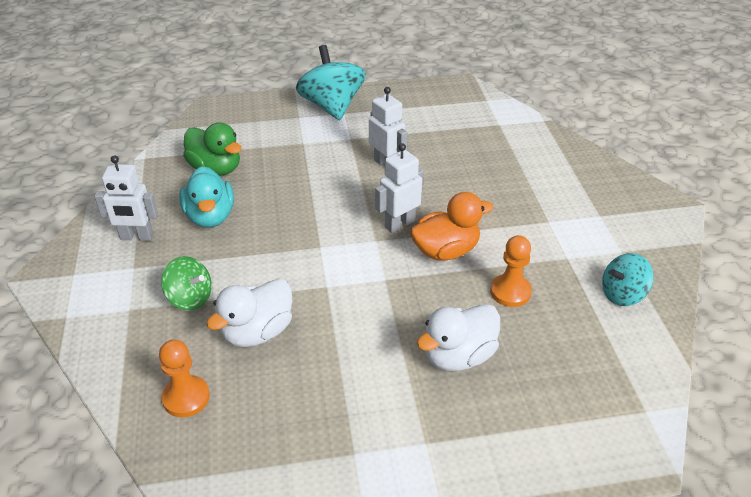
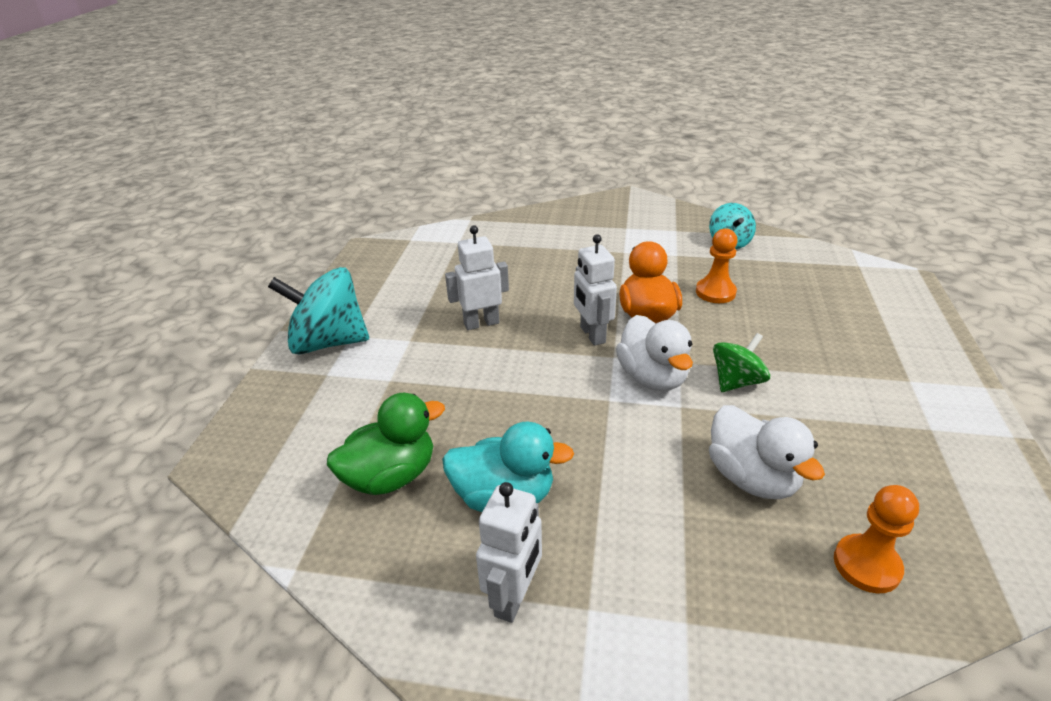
camera: 70 degrees left, 5 degrees down
(190, 298) = (676, 540): green spinning top -> green spinning top (736, 381)
(458, 356) = (798, 338): white duck -> white duck (652, 377)

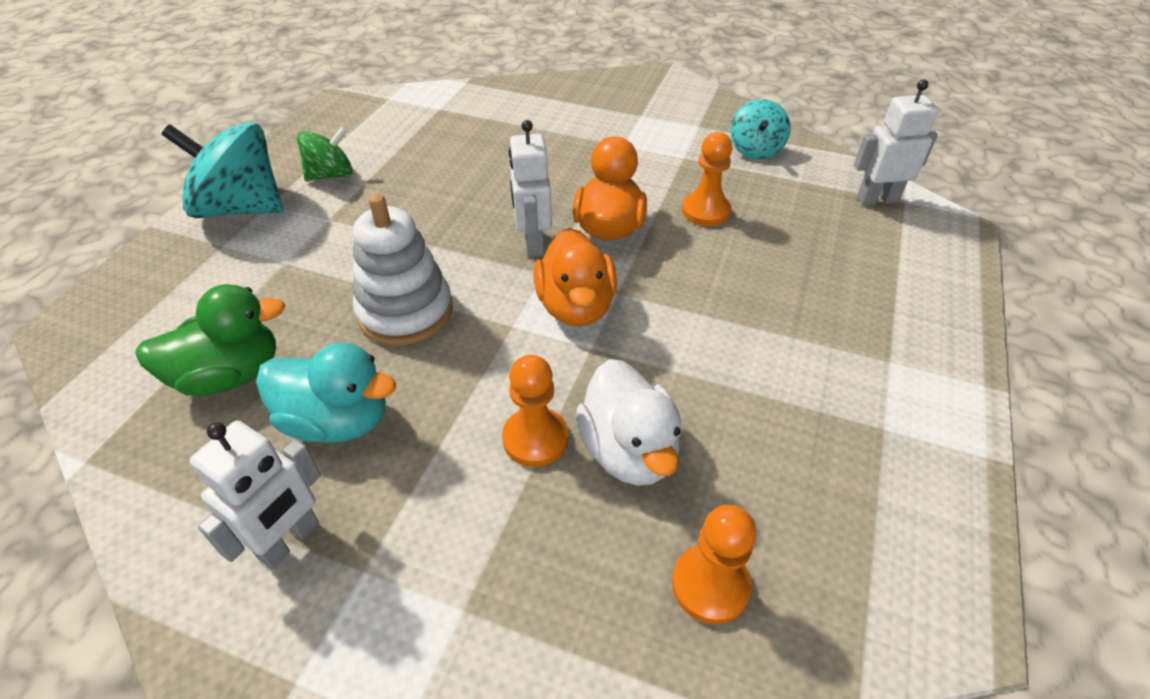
camera: 10 degrees right, 10 degrees up
(481, 323) = (415, 210): white robot -> white robot (877, 199)
(515, 403) = (405, 312): none -> white stacking toy
(652, 377) = (576, 306): white duck -> orange duck
(674, 482) = (535, 439): none -> orange pawn
(736, 381) = (672, 328): green spinning top -> green spinning top (331, 175)

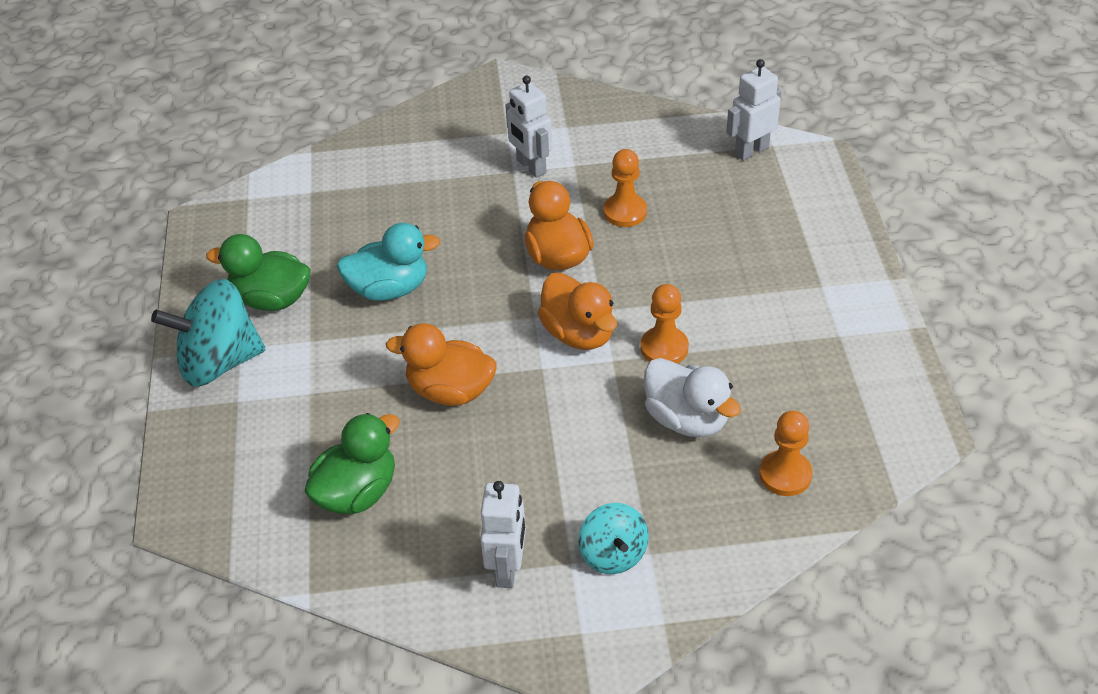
camera: 25 degrees left, 0 degrees up
(331, 175) = (271, 299): green spinning top -> green duck
(337, 421) = (471, 487): turquoise duck -> turquoise duck (389, 289)
(405, 312) = (450, 391): white stacking toy -> orange duck
(533, 243) = (505, 294): white robot -> white robot (531, 167)
(535, 439) = (619, 438): orange pawn -> orange pawn (664, 348)
(755, 150) = (630, 135): turquoise spinning top -> turquoise spinning top (613, 554)

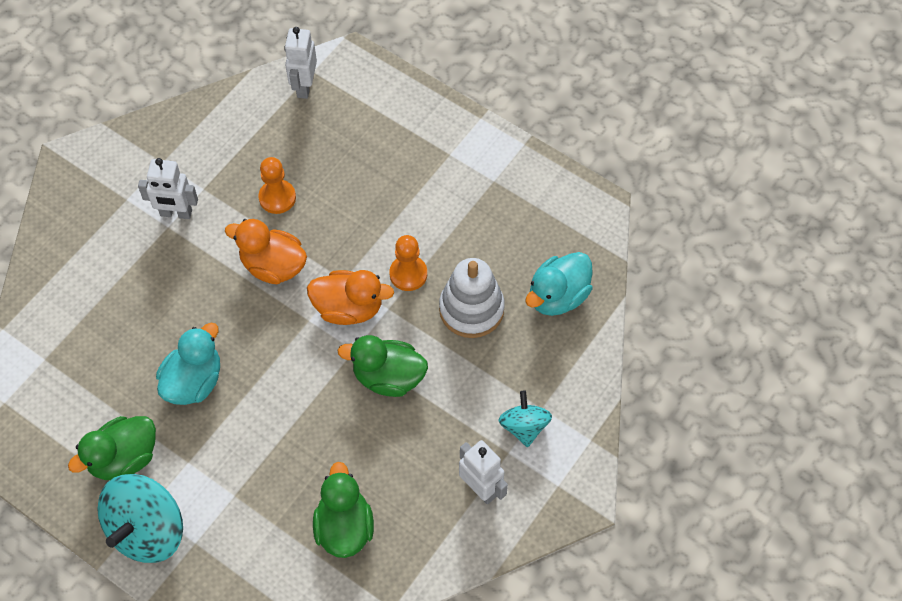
camera: 50 degrees left, 15 degrees up
(450, 391) = (318, 414): orange duck -> none
(543, 411) = (388, 377): none -> green duck
(613, 554) = (524, 426): turquoise spinning top -> turquoise spinning top turned 120 degrees counterclockwise
(687, 419) = (471, 309): white duck -> white stacking toy
(785, 475) = (558, 296): orange pawn -> turquoise duck

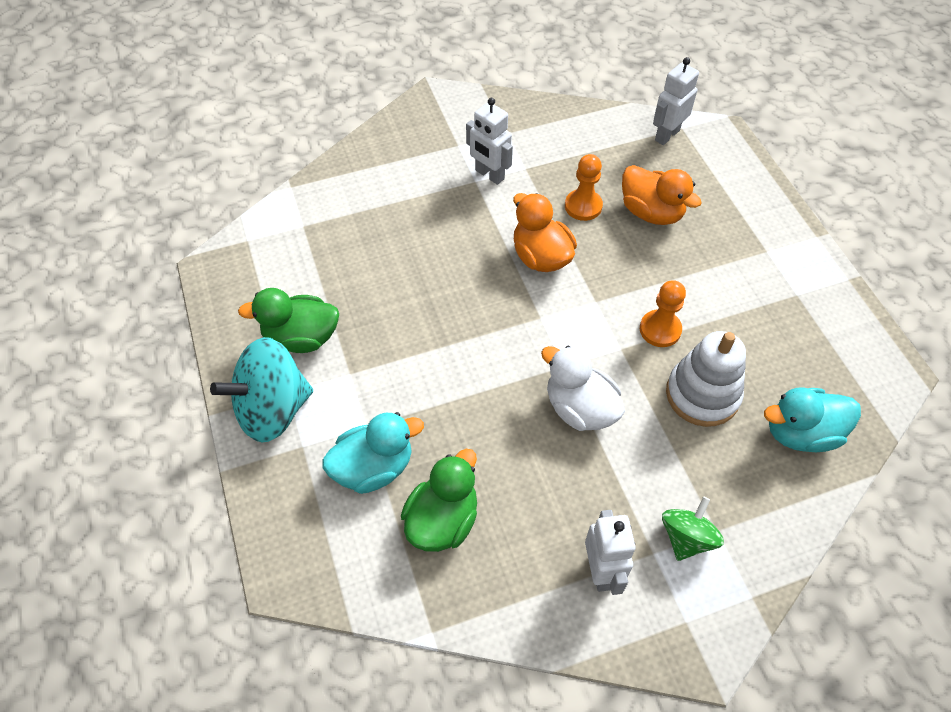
camera: 35 degrees right, 5 degrees down
(194, 381) = (405, 310): turquoise duck -> turquoise duck (374, 468)
(349, 308) = (584, 328): orange duck -> orange duck (651, 212)
(388, 377) = (579, 408): green duck -> white duck
(524, 426) = (686, 538): turquoise spinning top -> green spinning top

